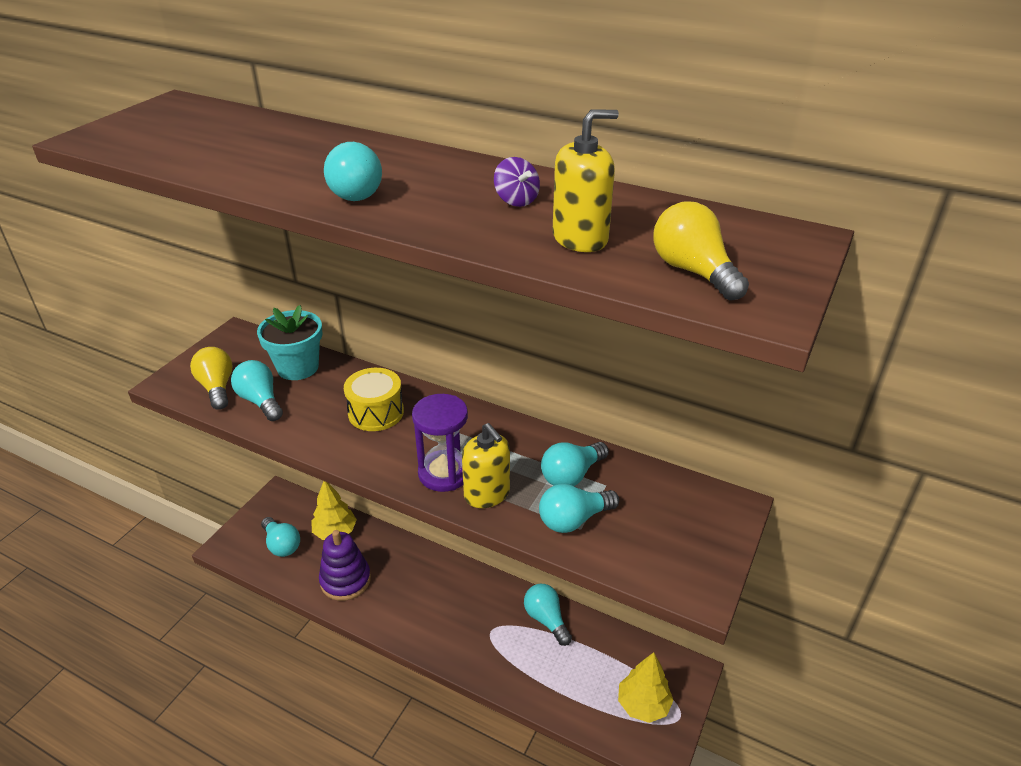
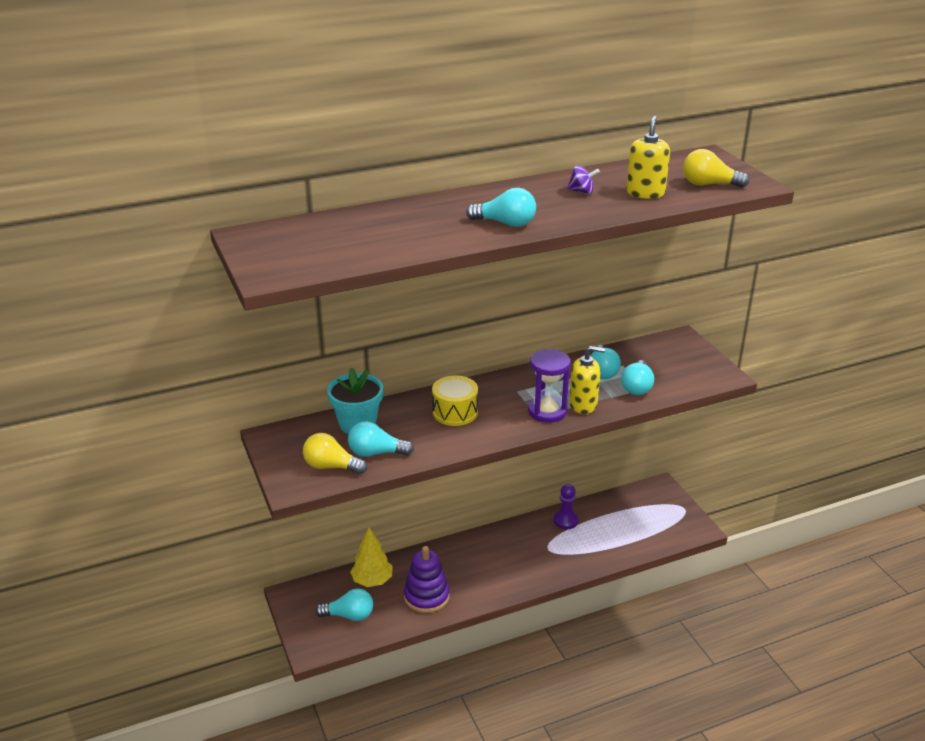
camera: 50 degrees left, 5 degrees down
(546, 619) = (565, 520): turquoise light bulb -> purple pawn
(643, 705) = (664, 517): yellow tree -> none

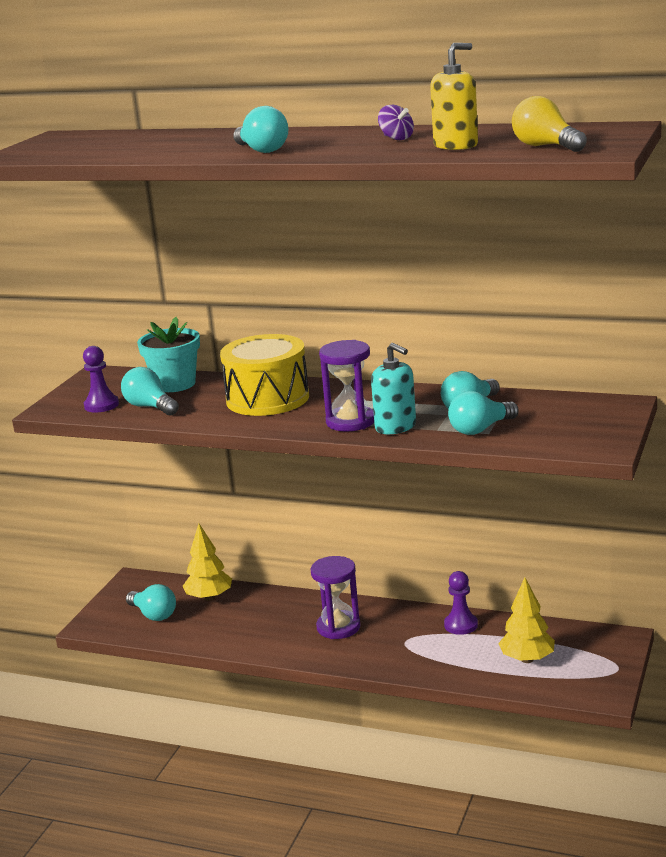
camera: 45 degrees right, 10 degrees down
(331, 466) = (101, 405): yellow light bulb -> purple pawn
(426, 596) = (235, 629): purple stacking toy -> none
(455, 412) = (267, 399): yellow drum -> yellow drum, size x1.53
(494, 559) = (338, 627): none -> purple hourglass
(583, 404) = (395, 427): yellow soap dispenser -> turquoise soap dispenser
(632, 526) = (527, 659): none -> yellow tree

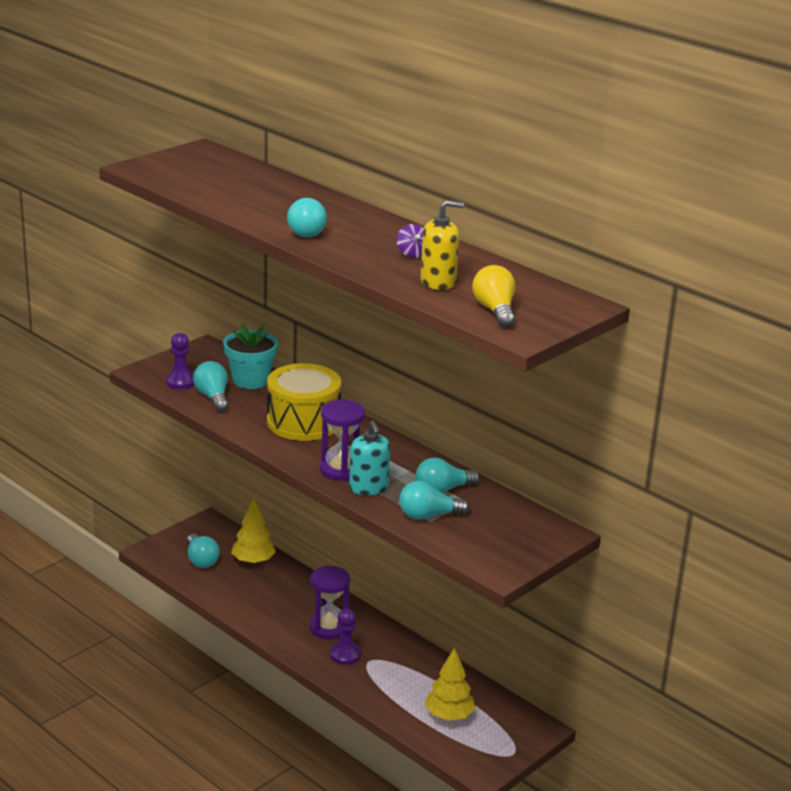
camera: 20 degrees right, 5 degrees up
(461, 625) = (424, 664): purple pawn -> purple pawn (345, 655)

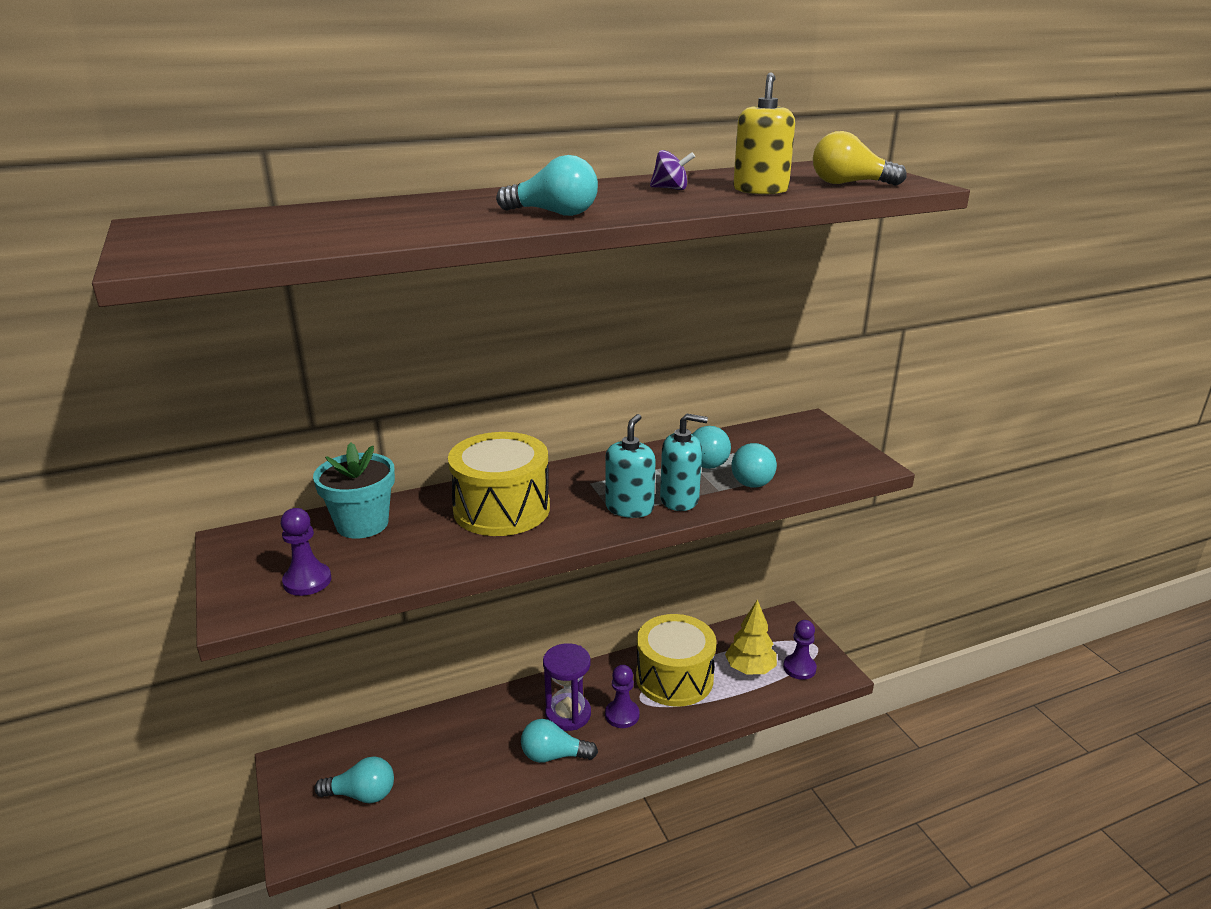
camera: 65 degrees left, 0 degrees up
(213, 397) = (378, 562): turquoise light bulb -> turquoise light bulb (553, 755)
(253, 561) = (402, 744): yellow tree -> none
(341, 469) = (629, 508): purple hourglass -> turquoise soap dispenser
(407, 674) = (674, 678): none -> yellow drum
(472, 746) = (799, 668): none -> purple pawn

